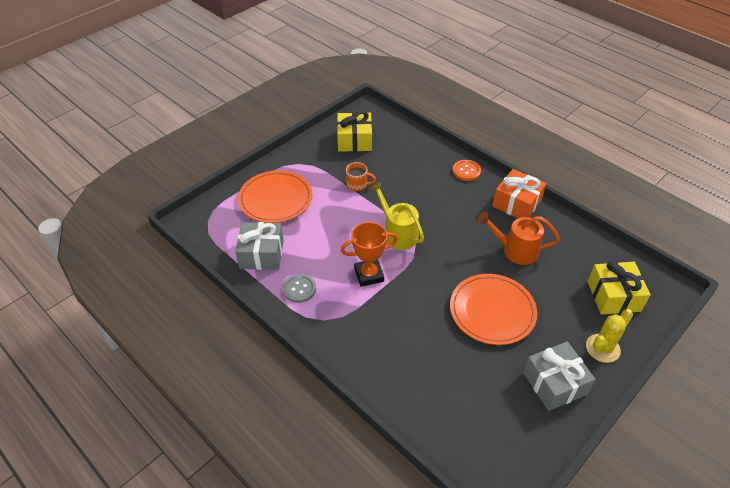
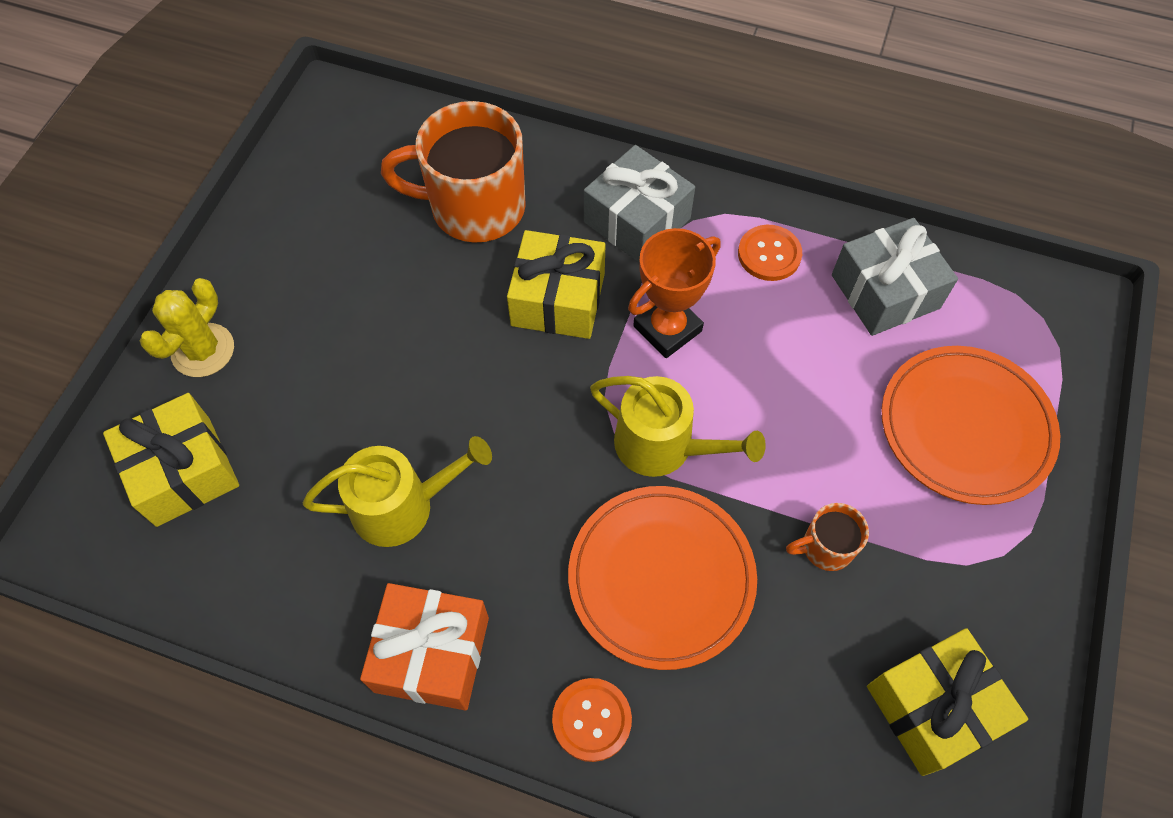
camera: 155 degrees right, 15 degrees up
(299, 289) = (769, 254): grey button -> orange button
(413, 306) = (558, 299): none -> yellow gift
(435, 372) = (474, 207): none -> orange mug
(492, 311) = (414, 346): orange plate -> orange plate (661, 577)
(515, 250) = (402, 506): orange watering can -> yellow watering can
(554, 383) = (282, 260): grey gift -> grey gift (637, 220)

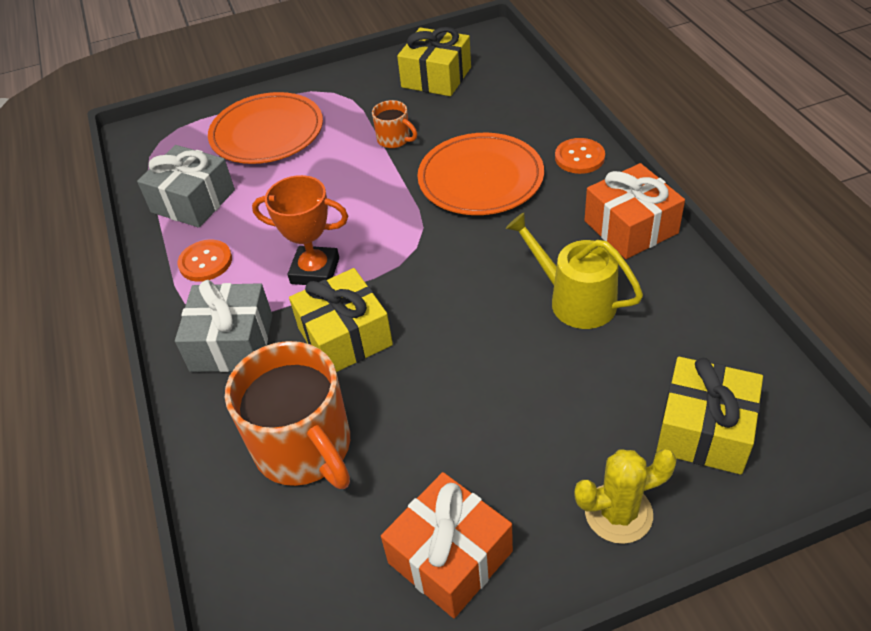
camera: 125 degrees left, 15 degrees down
(295, 232) = (450, 557): none -> orange gift
(663, 446) = (402, 223): yellow watering can -> none

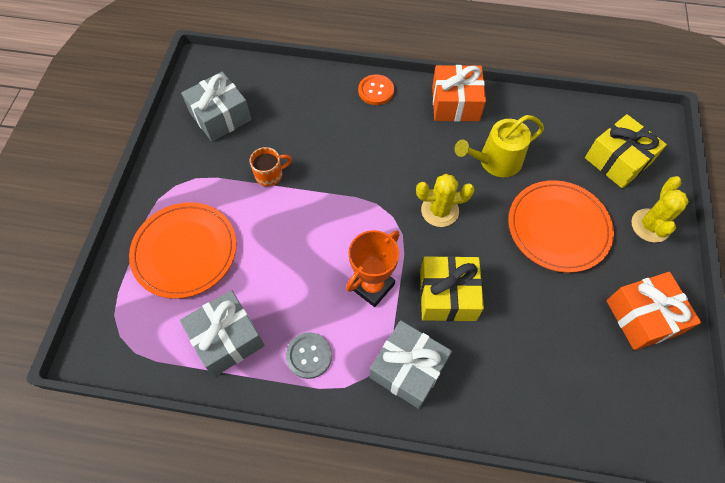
camera: 65 degrees left, 15 degrees up
(205, 262) = (309, 356): orange button -> grey button
(305, 448) = (529, 360): orange mug -> none
(436, 77) = (220, 116): yellow gift -> grey gift
(456, 281) = (439, 210): none -> yellow cactus
(480, 178) = (354, 149): orange plate -> orange plate (558, 228)

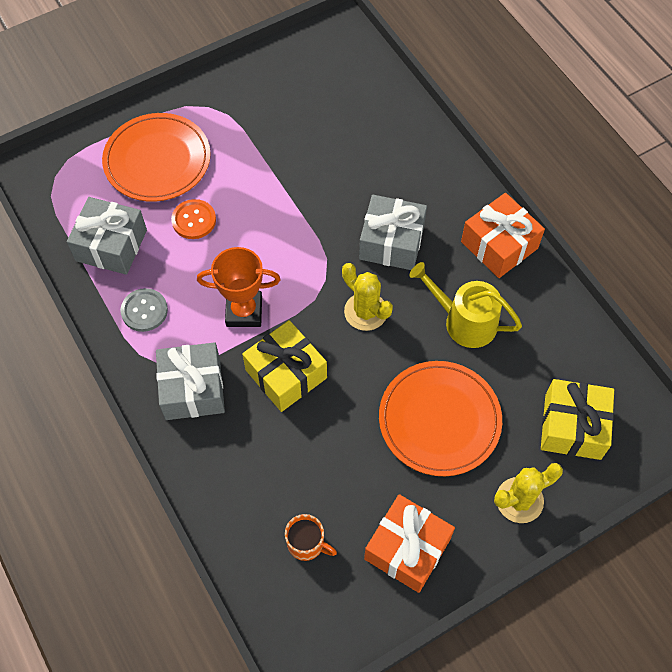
camera: 50 degrees right, 0 degrees up
(220, 116) = (302, 83): grey gift -> grey gift (391, 242)
(270, 175) = (280, 162): orange mug -> orange mug (307, 544)
(376, 91) = (447, 173): orange button -> orange button (194, 220)

